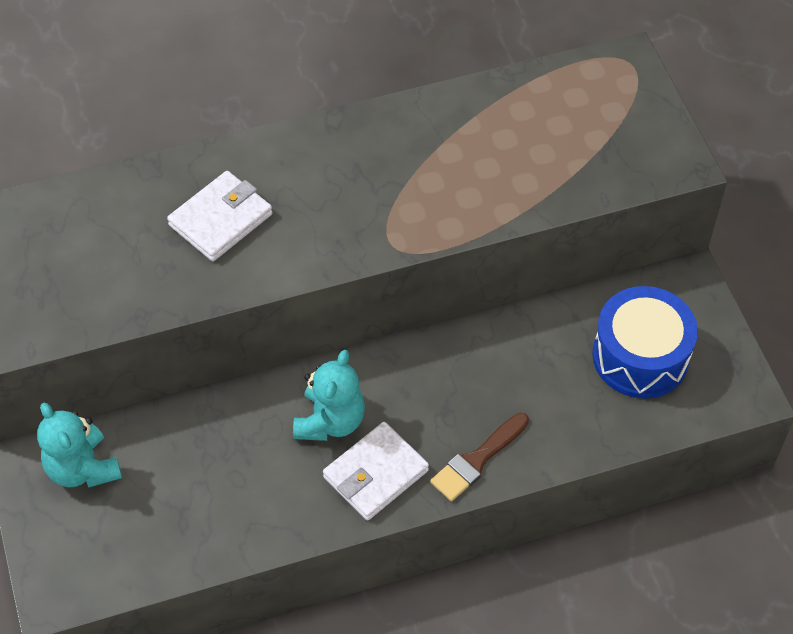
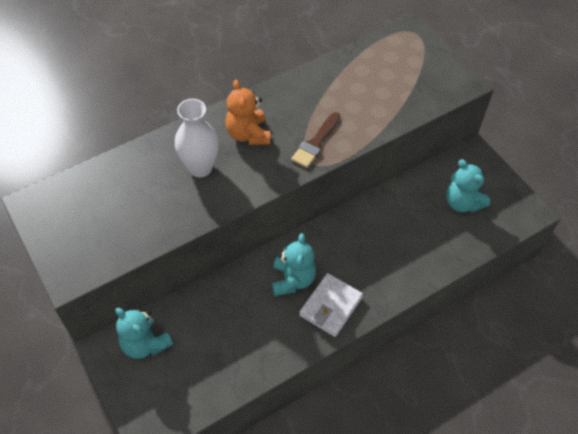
camera: 15 degrees left, 0 degrees up
(220, 219) = (200, 168): white wallet -> white vase
(309, 181) = (248, 134): none -> orange teddy bear
(477, 460) = (389, 284): brown brush -> brown brush (315, 143)
(640, 356) = (462, 203): blue drum -> turquoise teddy bear

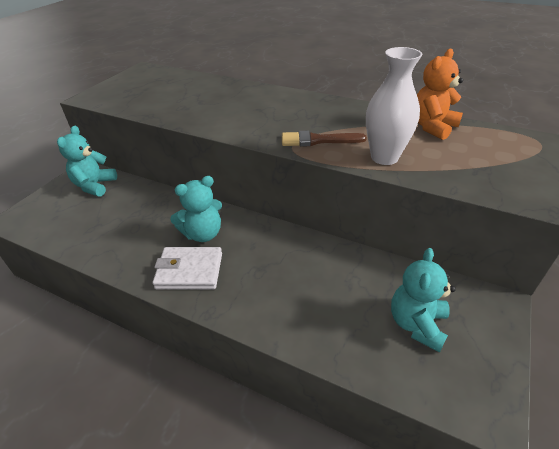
camera: 60 degrees right, 15 degrees down
(200, 168) = (229, 104): white vase -> white vase (384, 157)
(248, 134) = (286, 110): orange teddy bear -> orange teddy bear (432, 127)

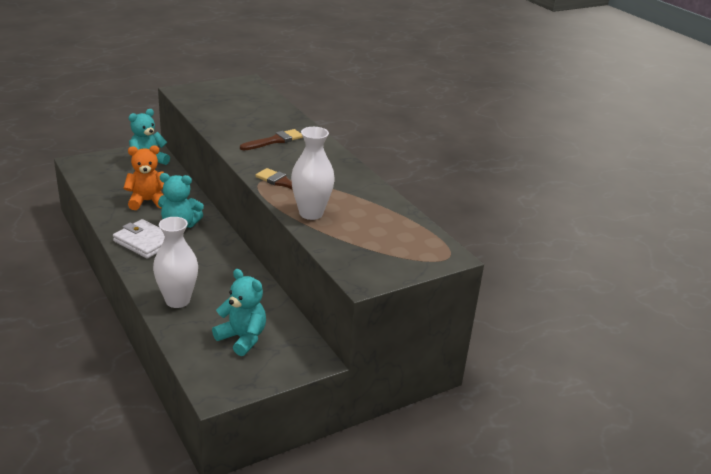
camera: 30 degrees right, 10 degrees down
(244, 107) = (274, 141): none -> brown brush
(305, 320) = (177, 300): none -> white vase
(416, 324) = (242, 338): turquoise teddy bear -> turquoise teddy bear turned 75 degrees clockwise
(432, 127) = (387, 212): orange teddy bear -> orange teddy bear (147, 201)

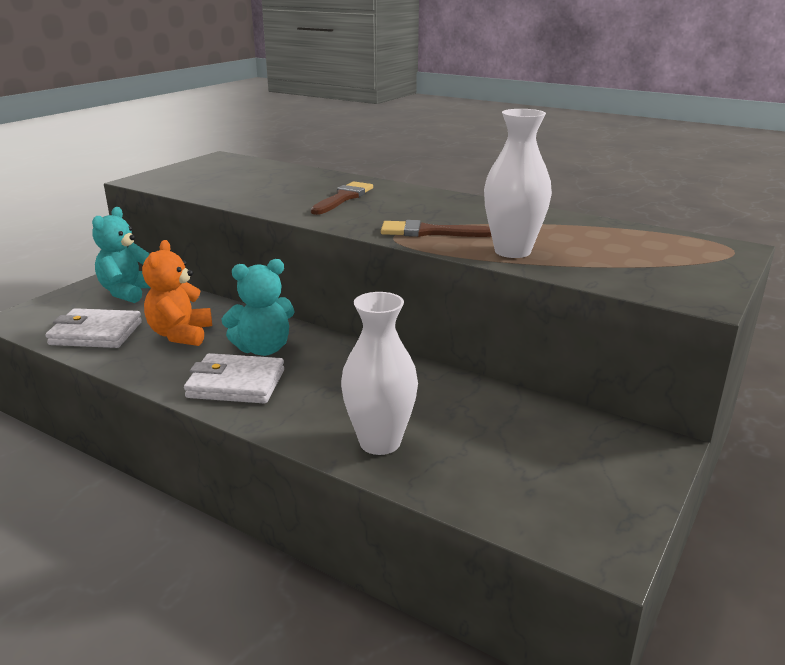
camera: 25 degrees left, 5 degrees down
(107, 186) = (96, 333): none -> white wallet
(147, 201) = (180, 334): orange teddy bear -> orange teddy bear turned 45 degrees counterclockwise
(242, 338) = (534, 457): turquoise teddy bear -> none

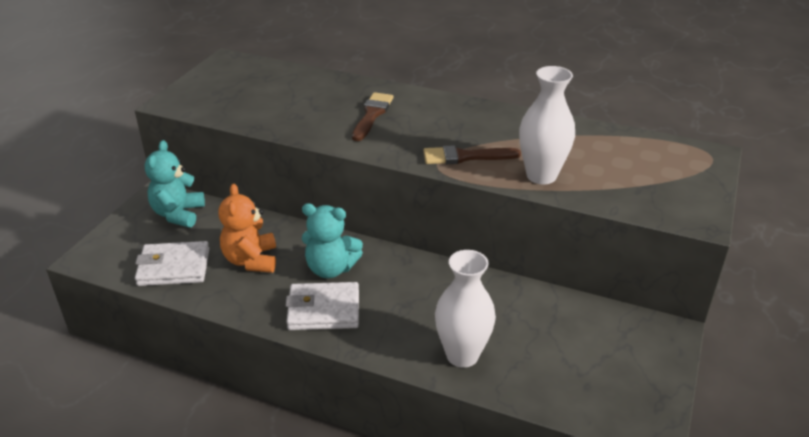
camera: 10 degrees left, 10 degrees up
(263, 349) = (331, 269): turquoise teddy bear -> turquoise teddy bear turned 45 degrees clockwise

